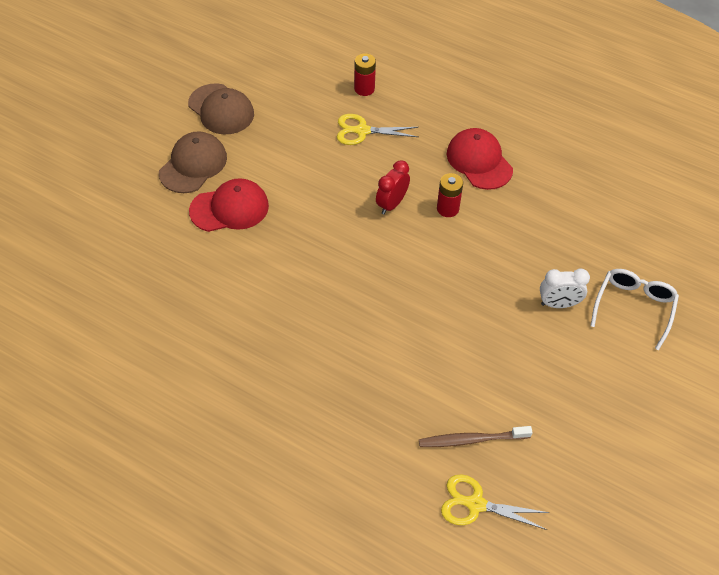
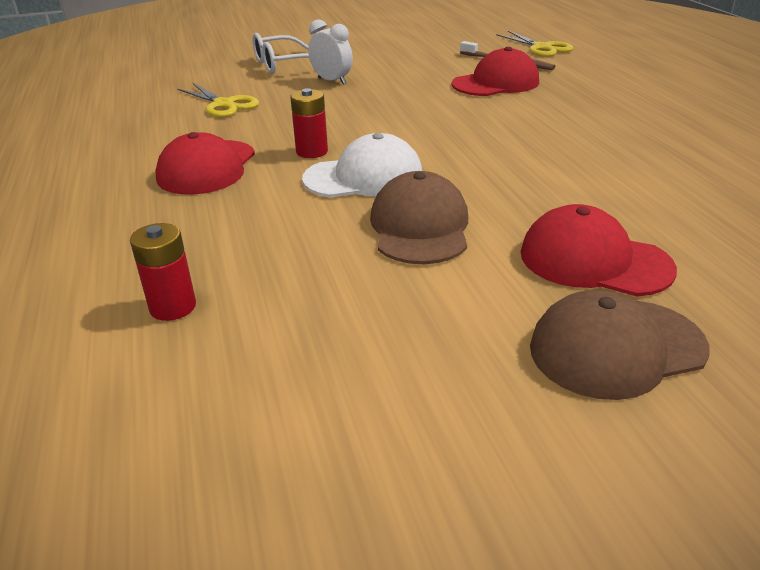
camera: 135 degrees left, 20 degrees down
(221, 109) = (467, 423): brown cap -> brown cap (420, 227)
(362, 131) = (275, 255): yellow scissors -> yellow scissors (224, 104)
(391, 204) = (364, 177): red clock -> white cap
(439, 383) = (496, 83): none -> red cap

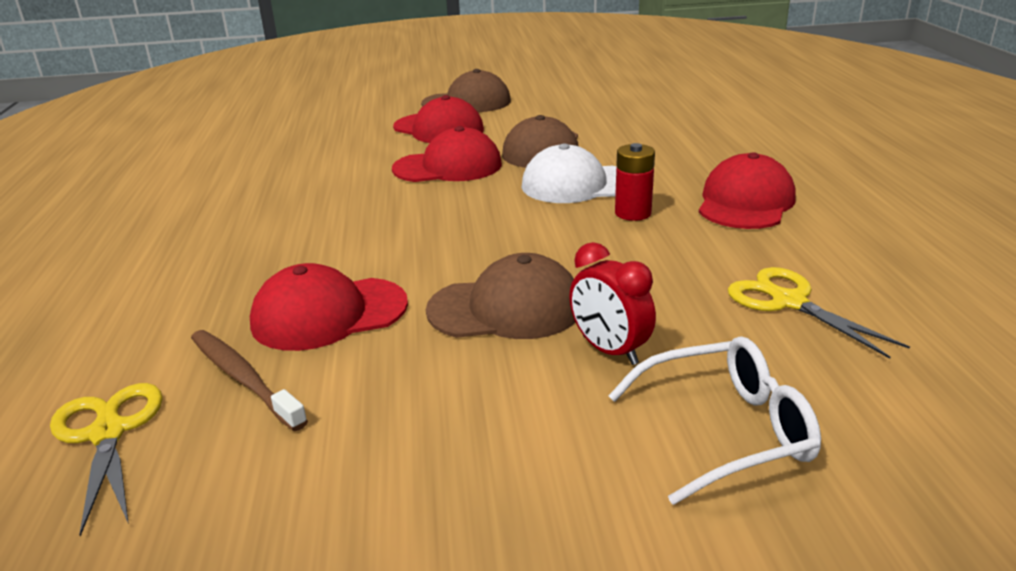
camera: 170 degrees left, 5 degrees down
(173, 307) = (708, 120): red battery -> none
(332, 81) = (609, 350): white clock -> red clock
(393, 91) = (506, 308): none -> brown cap
(518, 191) = (448, 167): none -> red cap

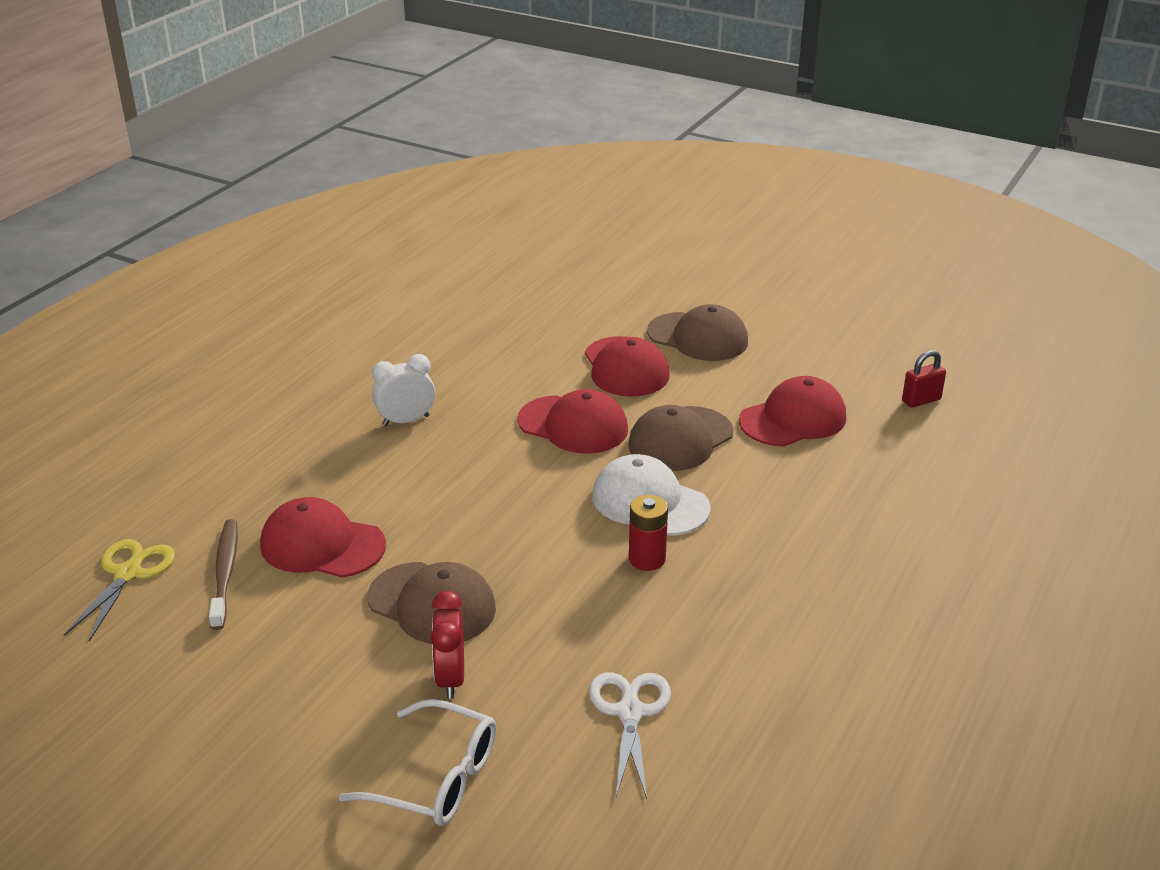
camera: 35 degrees right, 5 degrees up
(292, 209) = (406, 420): none -> white clock
(660, 89) = (921, 400): none -> red padlock
(745, 202) = (759, 597): red cap -> red cap (793, 419)
(789, 302) = (630, 713): yellow scissors -> white scissors

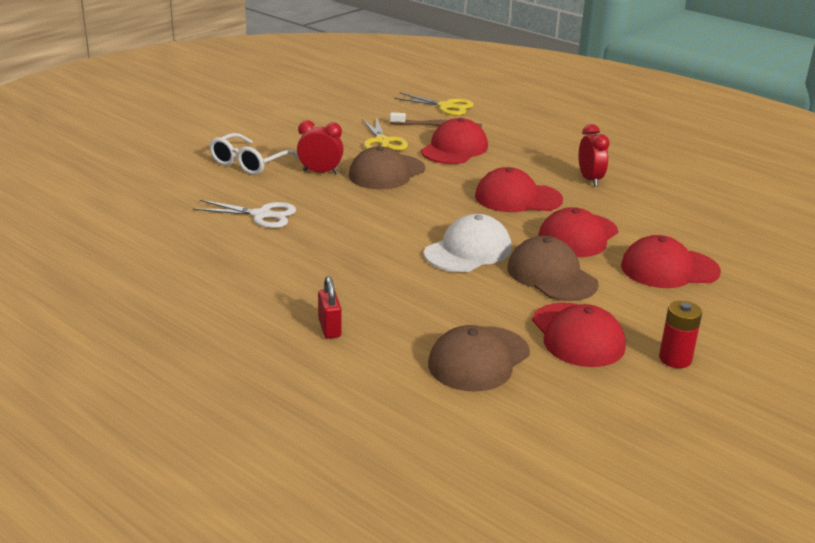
camera: 100 degrees right, 5 degrees down
(304, 627) = (382, 141): none -> yellow scissors
(406, 420) = (590, 179): white clock -> red clock
(483, 474) = (517, 198): none -> red cap
(647, 559) = (402, 240): red battery -> red battery (675, 359)
(698, 337) = (729, 313): brown cap -> brown cap (478, 359)
(921, 400) = (607, 421): red padlock -> red padlock (329, 328)

